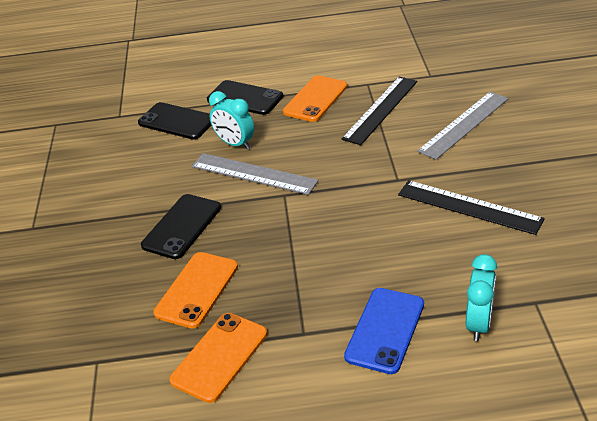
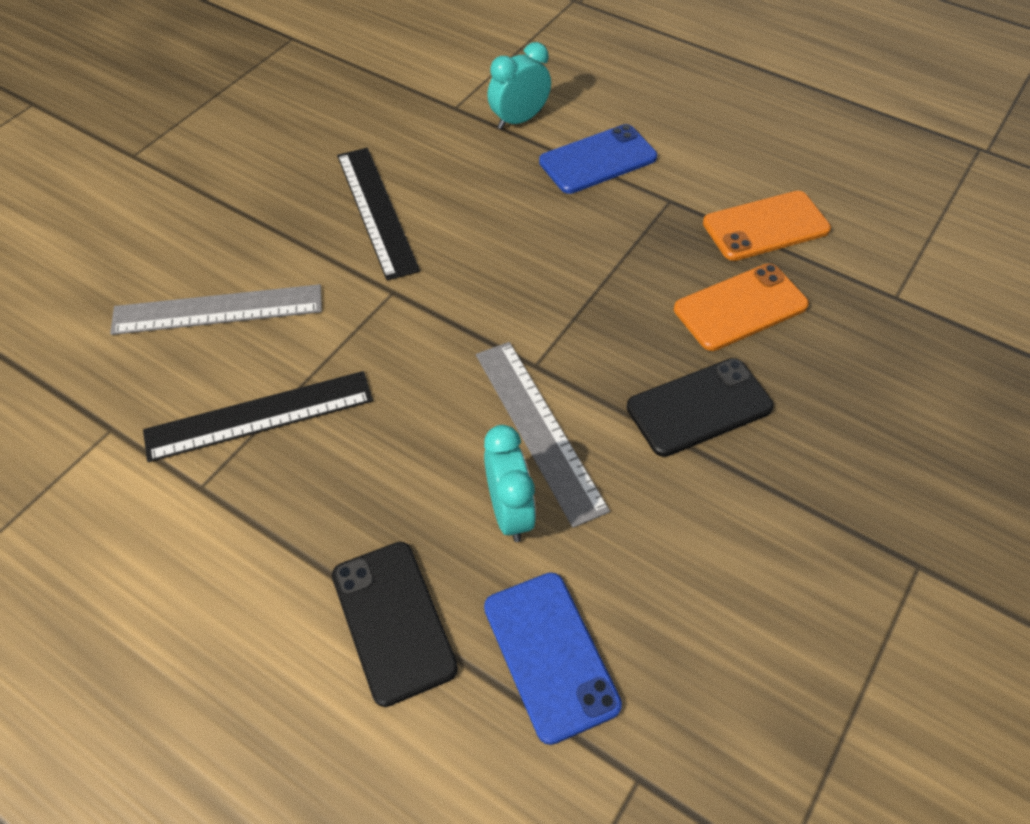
camera: 145 degrees left, 15 degrees up
(177, 121) = (550, 655): black phone -> blue phone
(315, 99) = (304, 517): orange phone -> none

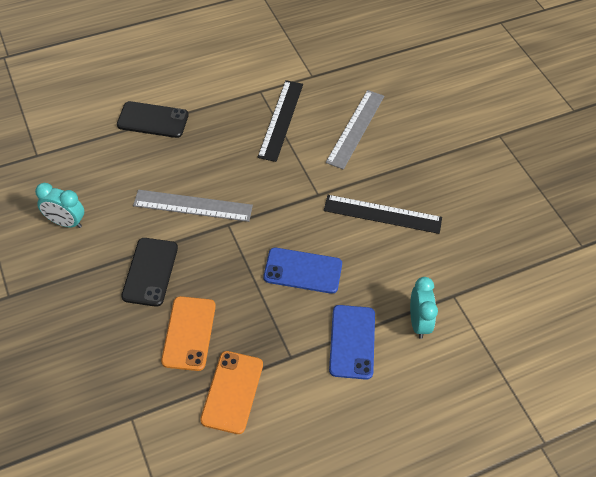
camera: 120 degrees right, 0 degrees up
(509, 512) = (163, 174): turquoise clock -> turquoise clock (65, 222)
(550, 655) = (98, 155): blue phone -> blue phone (303, 271)

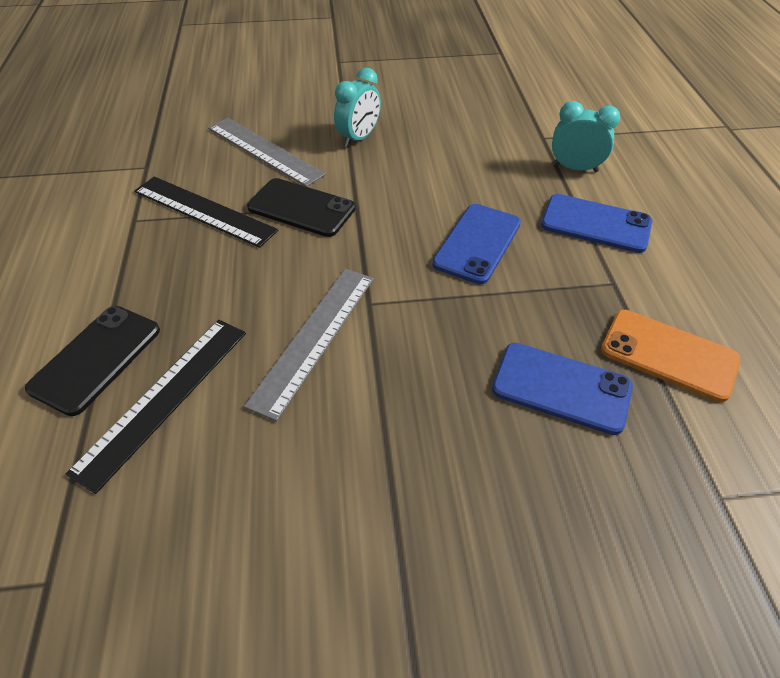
camera: 70 degrees left, 5 degrees down
(65, 222) = (264, 546): turquoise clock -> turquoise clock (359, 138)
(150, 272) = (429, 420): black phone -> black phone (301, 208)
(189, 333) = (561, 388): orange phone -> blue phone
(382, 214) = (411, 160): black ruler -> black ruler (164, 398)

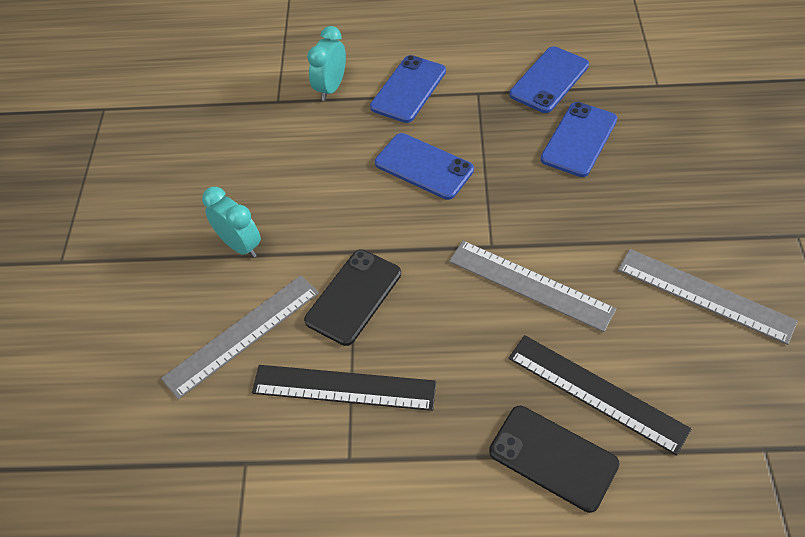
camera: 80 degrees left, 5 degrees up
(204, 211) = (344, 387): black ruler -> black ruler turned 60 degrees clockwise
(294, 531) = (704, 295): none -> grey ruler
(669, 355) = (549, 80): orange phone -> blue phone

